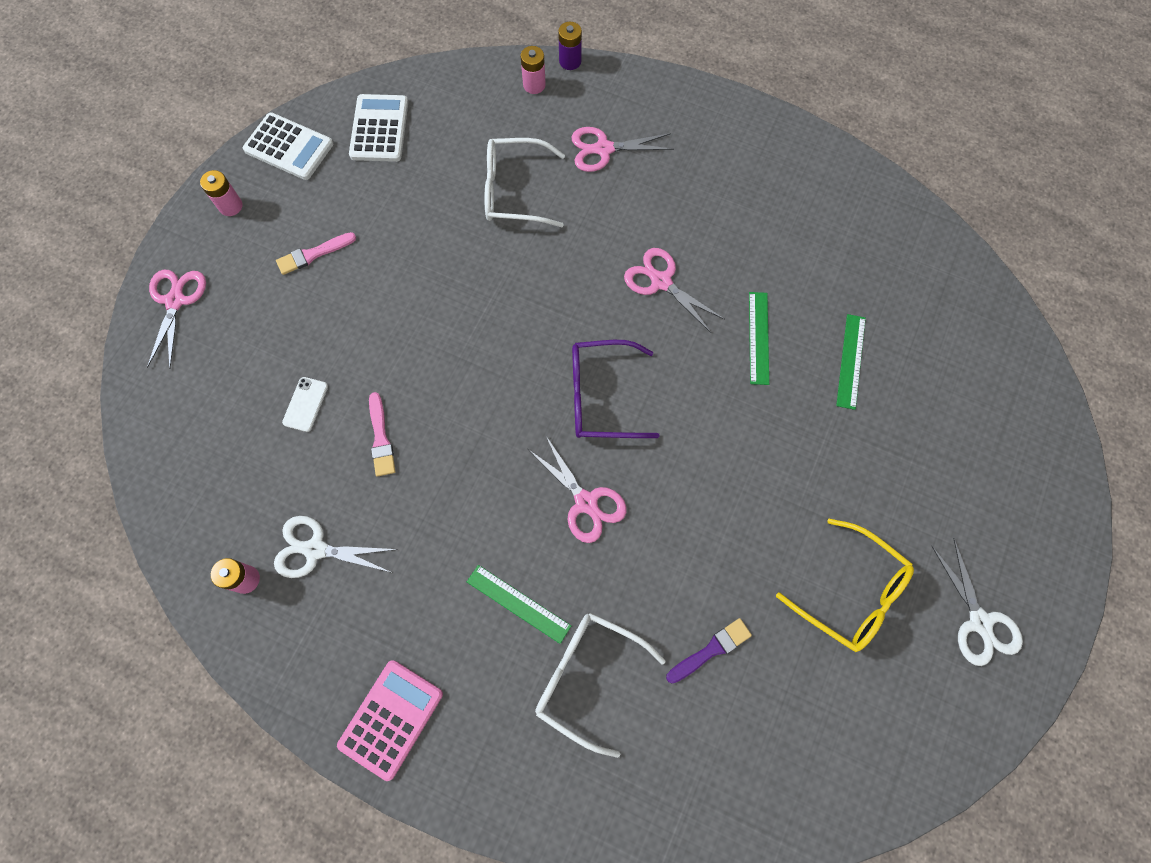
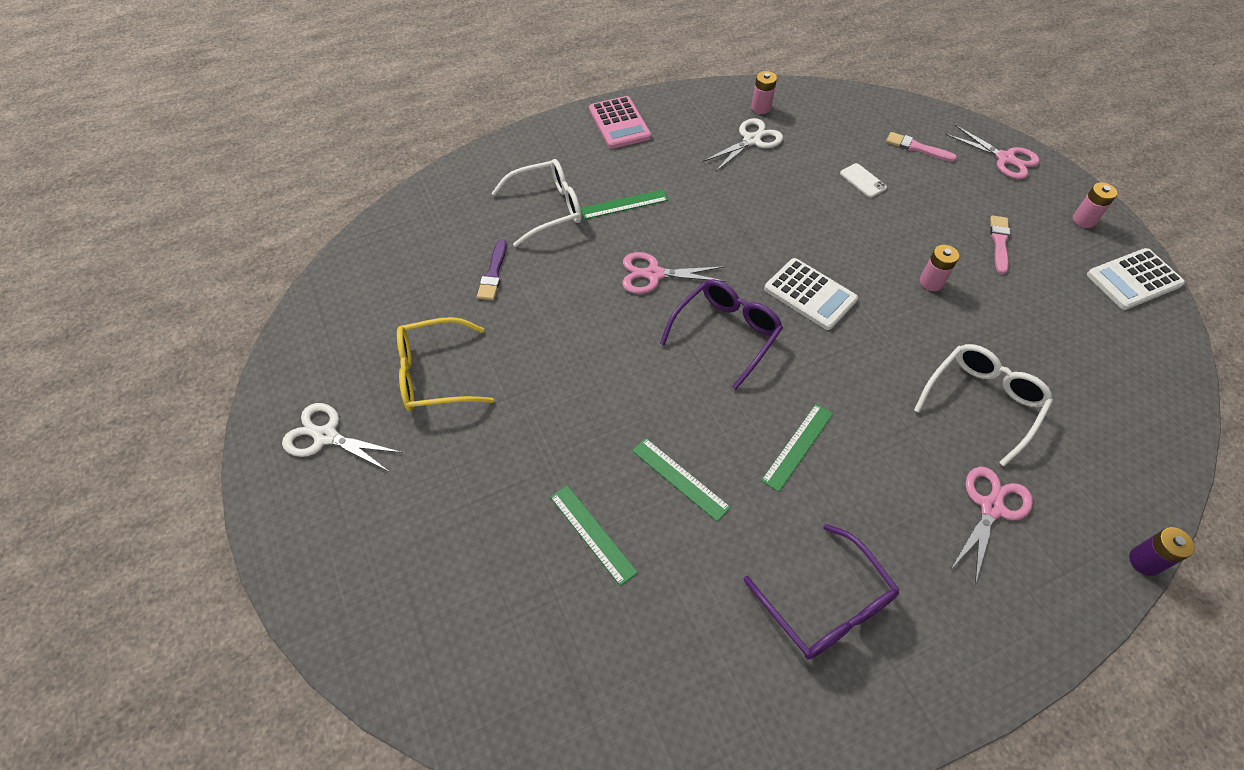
camera: 130 degrees right, 15 degrees down
(379, 129) = (1123, 348): white calculator -> white calculator (810, 294)
(381, 438) = (803, 202): pink brush -> pink brush (917, 148)
(534, 85) = (1122, 503): pink battery -> pink battery (931, 282)
(661, 282) = (797, 446): pink scissors -> green ruler
(760, 200) = (826, 605): none -> purple glasses

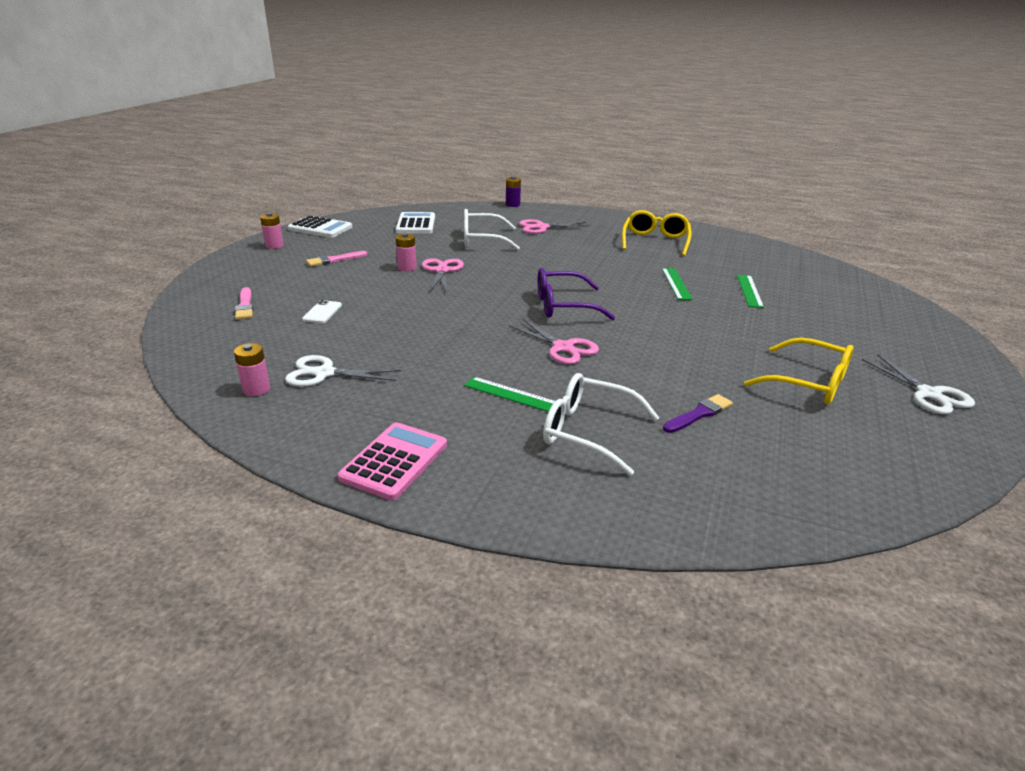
camera: 135 degrees left, 25 degrees down
(797, 446) = (596, 266): green ruler -> none
(810, 294) = (481, 294): white calculator -> white calculator (416, 224)
(826, 605) = (655, 241): purple glasses -> yellow glasses
(1005, 158) = (223, 276): pink scissors -> pink scissors (442, 271)

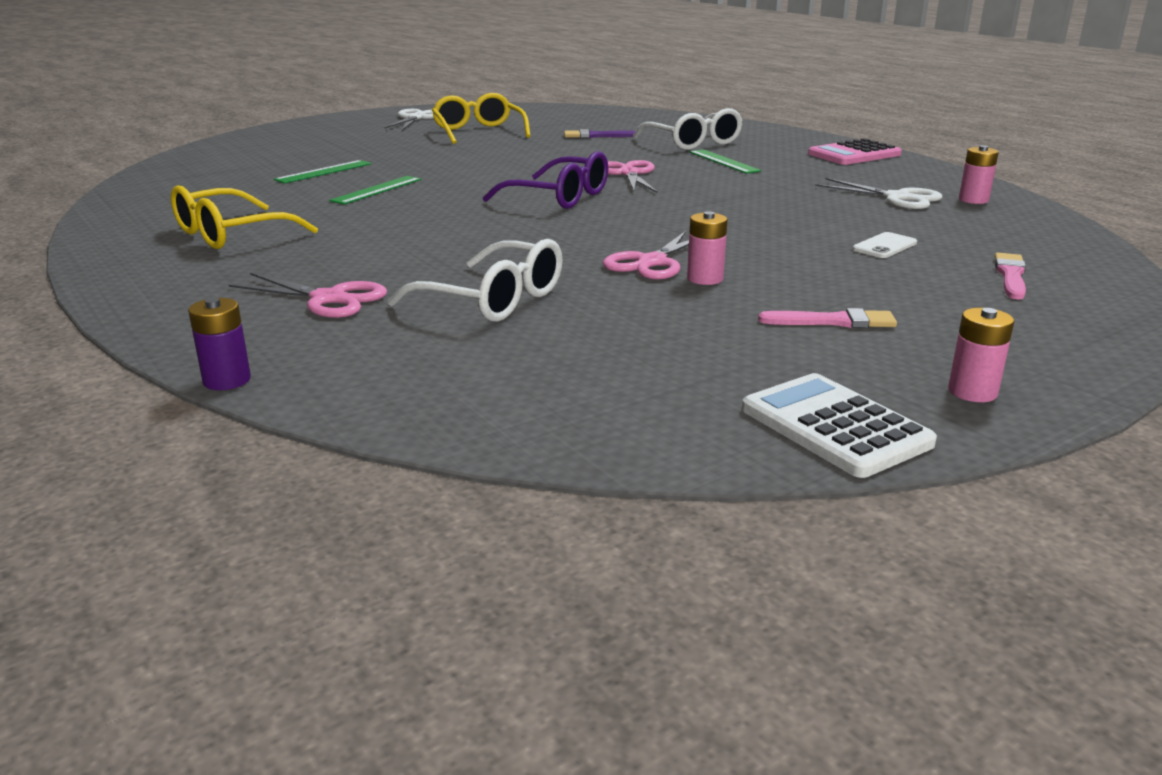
camera: 145 degrees left, 5 degrees down
(416, 224) = (570, 375): white calculator -> none

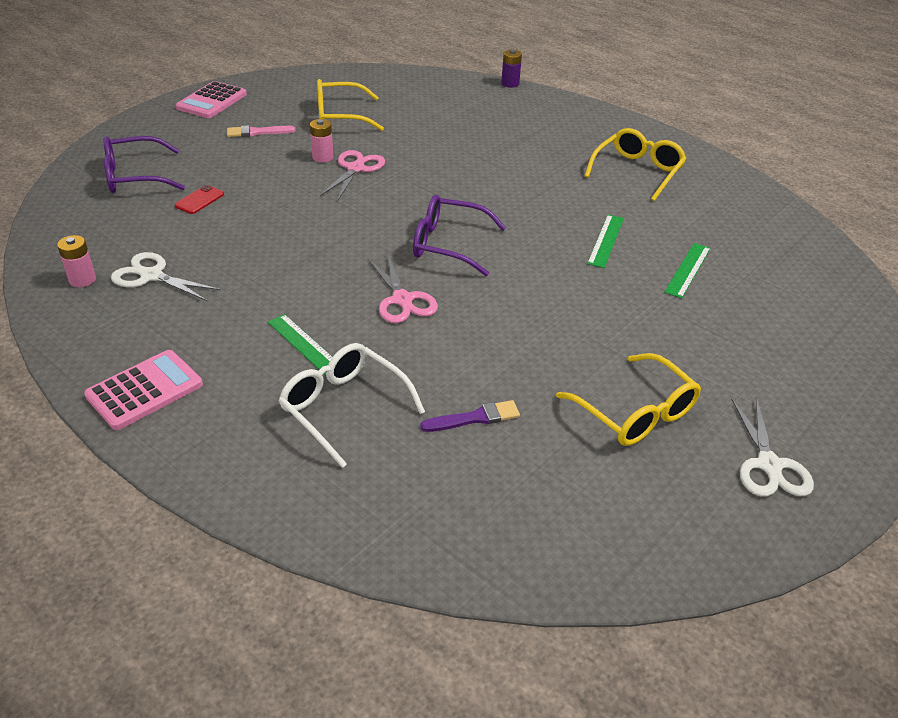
camera: 165 degrees right, 15 degrees up
(328, 299) = (516, 125): pink scissors -> none
(494, 300) = (432, 132): white glasses -> none
(666, 338) = (340, 116): none -> yellow glasses
(835, 426) = (273, 84): white calculator -> none
(885, 246) = (199, 200): white phone -> red phone
(972, 392) = (212, 101): pink battery -> pink calculator
(1011, 275) = (134, 176): pink brush -> purple glasses

